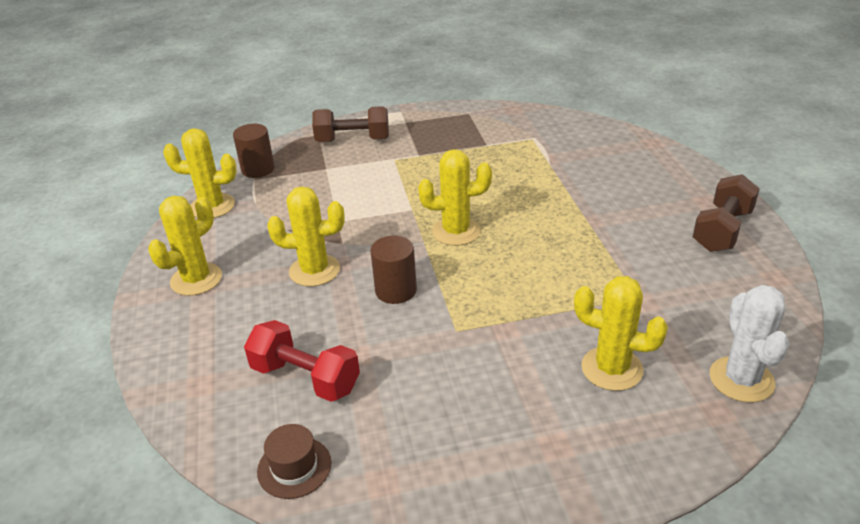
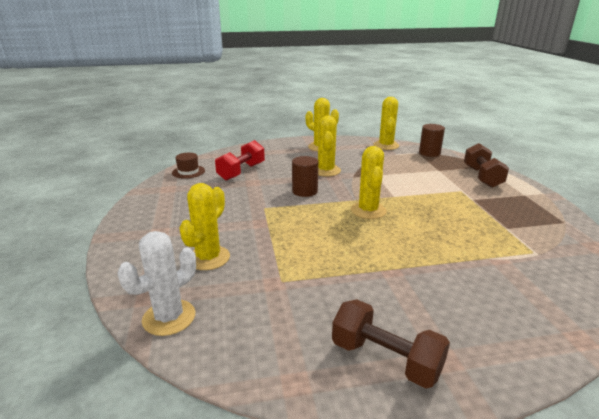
camera: 90 degrees right, 10 degrees down
(741, 379) = (169, 317): white cactus -> white cactus turned 45 degrees counterclockwise

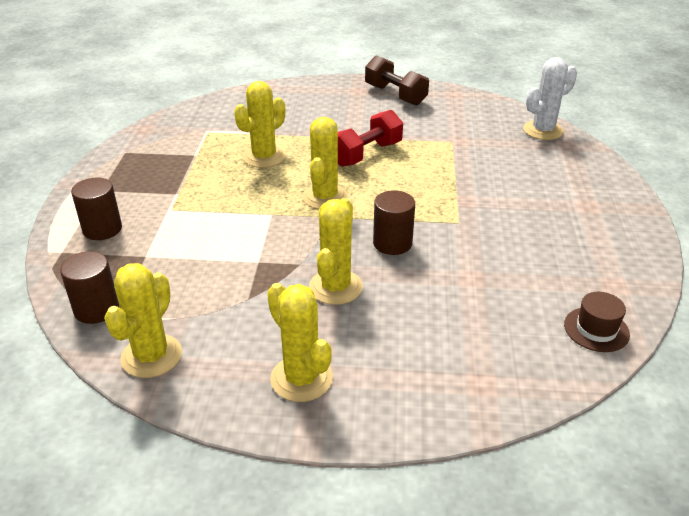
camera: 165 degrees left, 10 degrees up
(208, 258) = (521, 169): yellow cactus -> yellow cactus (264, 157)
(241, 172) = (491, 311): red dumbbell -> red dumbbell (366, 154)
(482, 177) = (102, 229): brown dumbbell -> brown cylinder

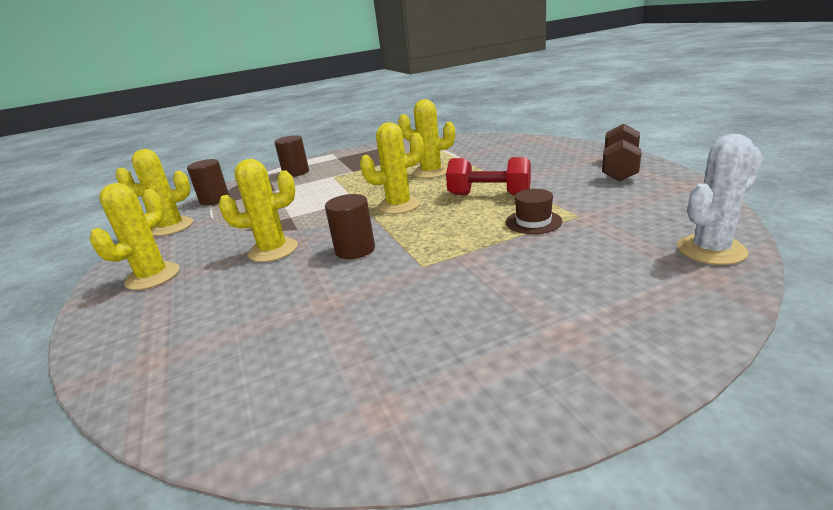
camera: 65 degrees right, 10 degrees down
(543, 130) = (711, 250): white cactus -> white cactus turned 60 degrees counterclockwise
(596, 329) = (269, 419): brown hat -> brown hat (533, 222)

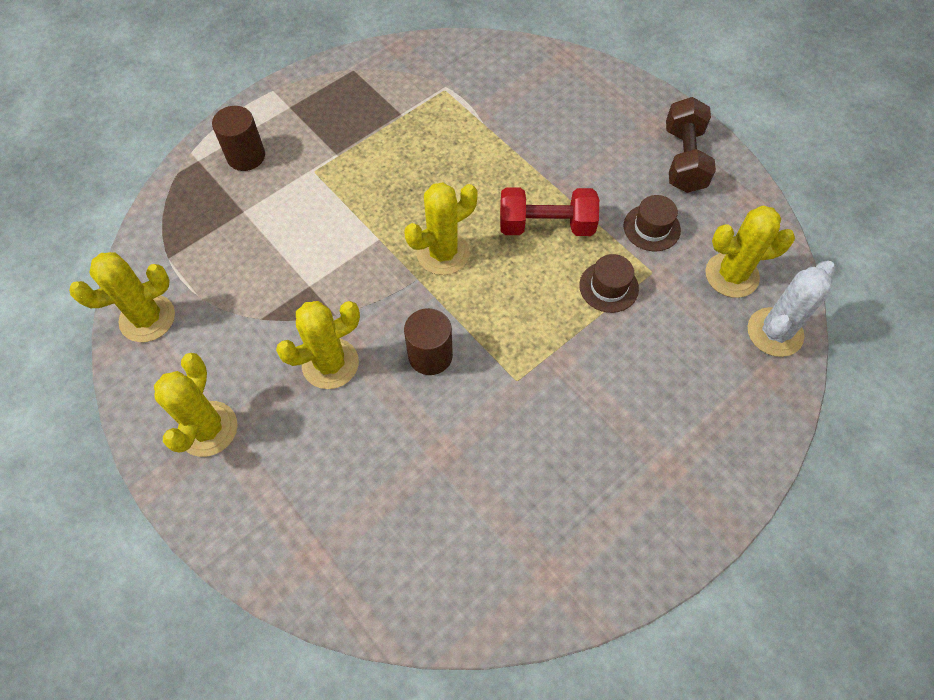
camera: 20 degrees left, 35 degrees up
(214, 199) = (162, 241): brown cylinder -> none
(431, 172) = (452, 160): yellow cactus -> yellow cactus (731, 275)
(583, 196) = (651, 228): none -> brown hat

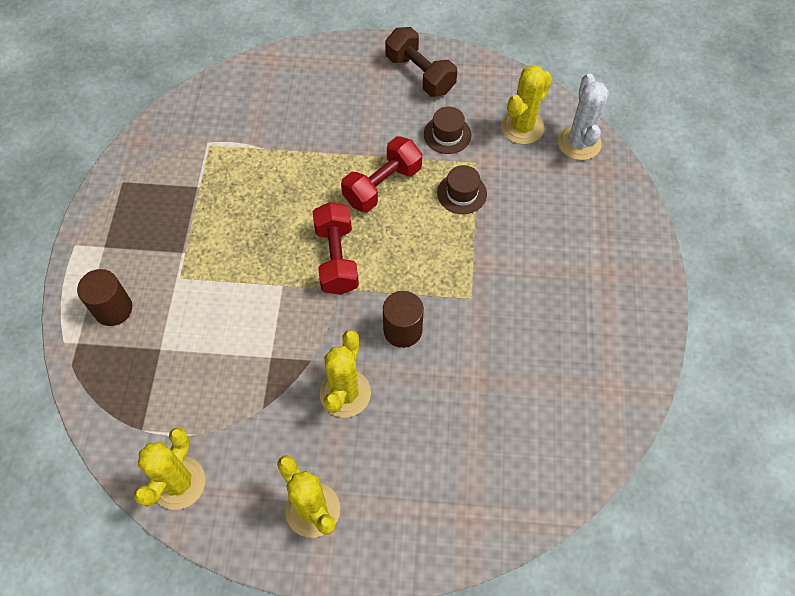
camera: 45 degrees left, 0 degrees up
(443, 253) = (336, 258): yellow cactus -> red dumbbell

